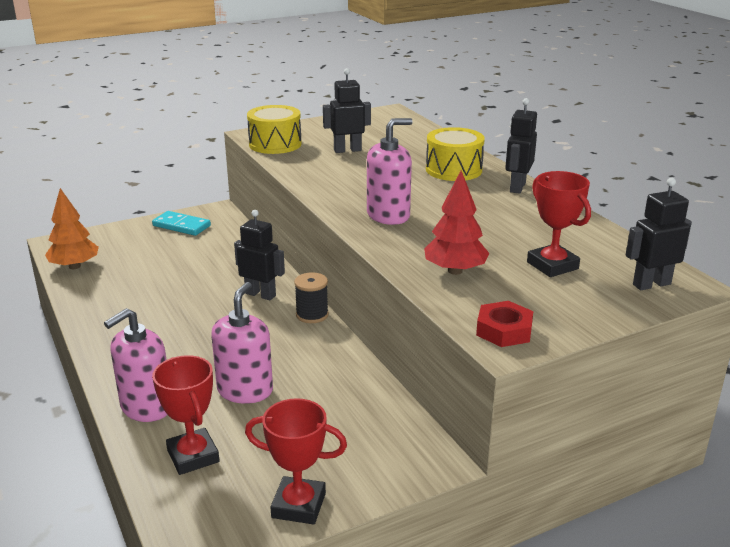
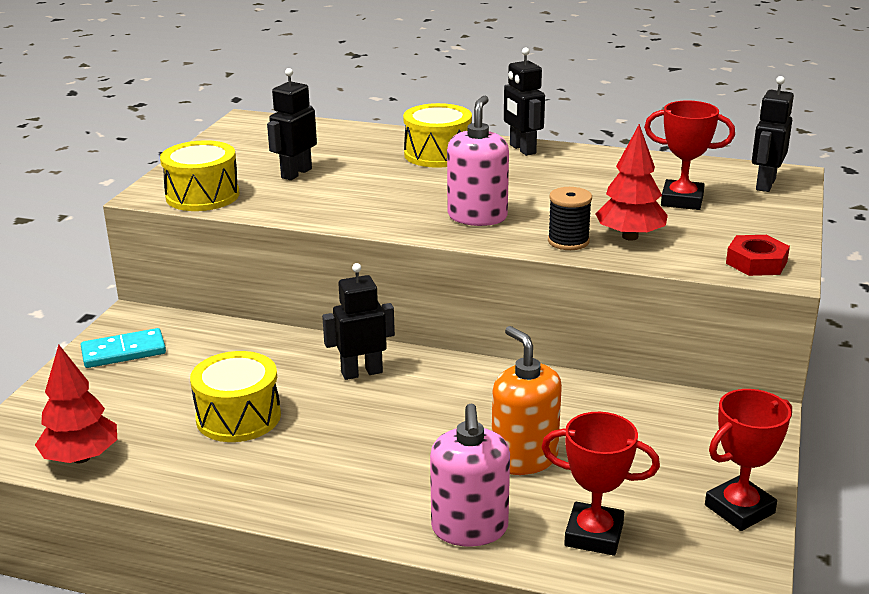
camera: 45 degrees left, 0 degrees up
(74, 266) = (81, 458): orange tree -> red tree
(164, 284) = (238, 417): none -> yellow drum
(245, 390) = (524, 458): pink soap dispenser -> orange soap dispenser
(312, 315) = (447, 364): black spool -> black spool (568, 241)

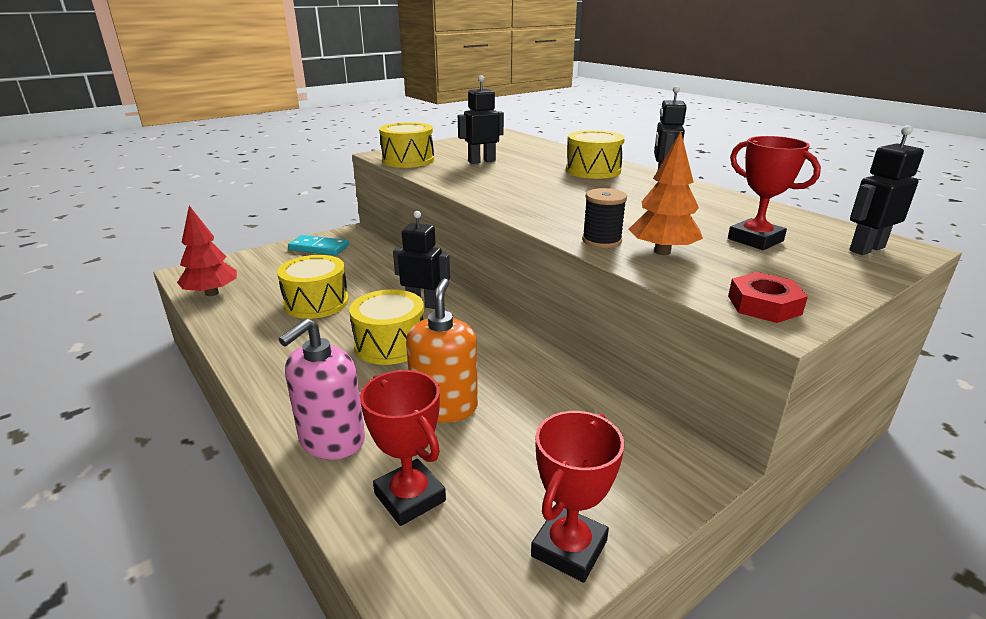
camera: 35 degrees right, 0 degrees up
(391, 426) = (390, 344): none -> yellow drum
(477, 217) = (557, 209): pink soap dispenser -> none
(630, 237) = (662, 251): red tree -> orange tree
(739, 509) = (569, 548): red trophy -> red trophy turned 60 degrees counterclockwise

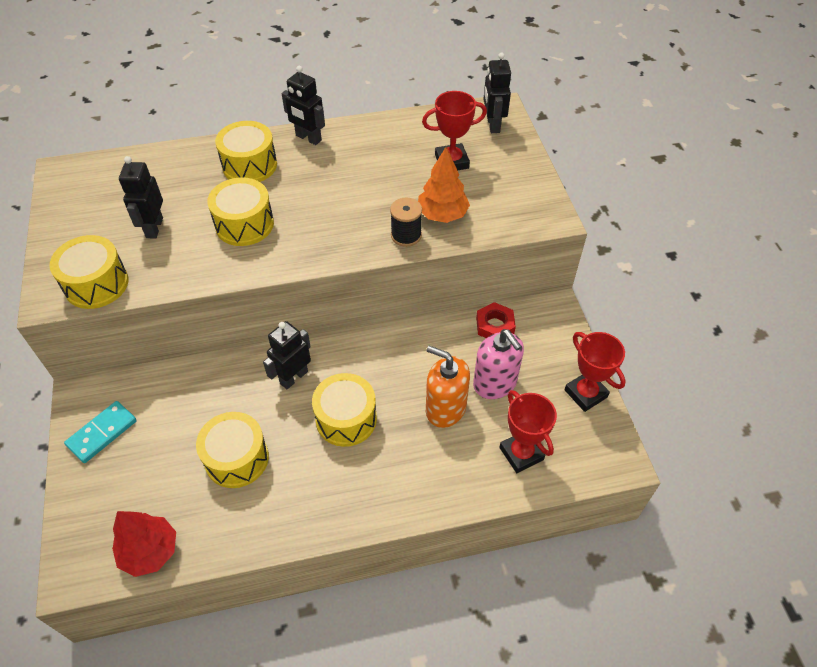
camera: 65 degrees left, 25 degrees up
(332, 440) = (449, 484): pink soap dispenser -> pink soap dispenser (495, 383)
(410, 497) = (521, 453): red trophy -> red trophy turned 75 degrees clockwise
(522, 182) = (244, 224): none -> yellow drum
(764, 305) = (534, 212): red nut -> red nut (495, 325)

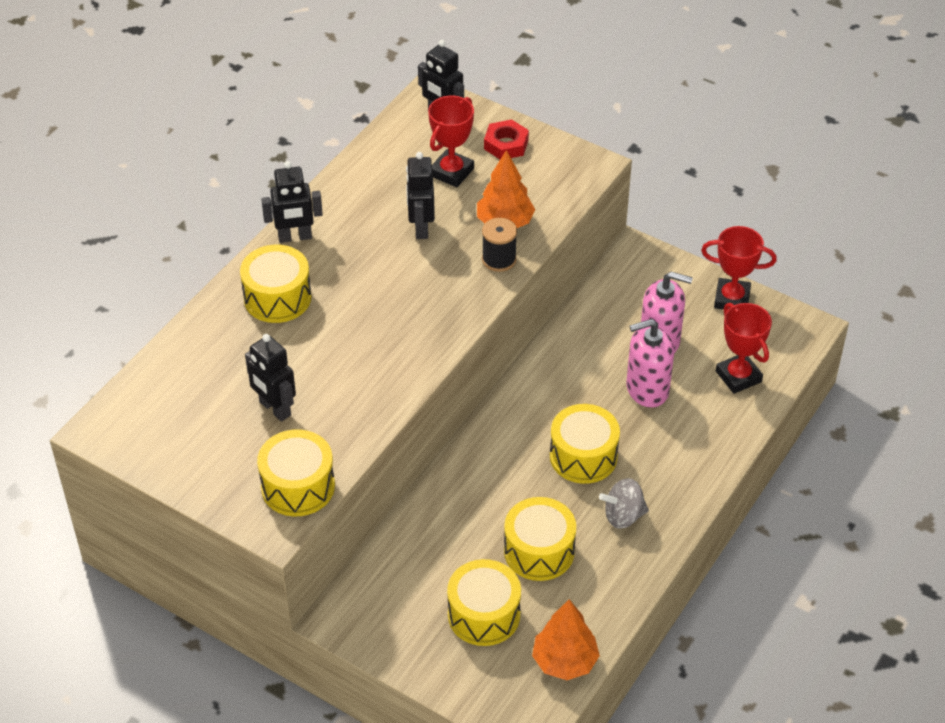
camera: 45 degrees left, 5 degrees down
(102, 433) = (402, 627): turquoise domino -> none
(150, 551) = (565, 661): red tree -> orange tree
(244, 224) = (351, 348): yellow drum -> yellow drum (484, 615)
(293, 377) = (500, 461): black robot -> black robot (421, 227)
(317, 484) = (623, 516): none -> grey spinning top
(445, 409) = (647, 389): orange soap dispenser -> pink soap dispenser
(495, 325) = (605, 299): red nut -> red nut (506, 144)
(521, 453) = (738, 376): red trophy -> red trophy turned 45 degrees clockwise

